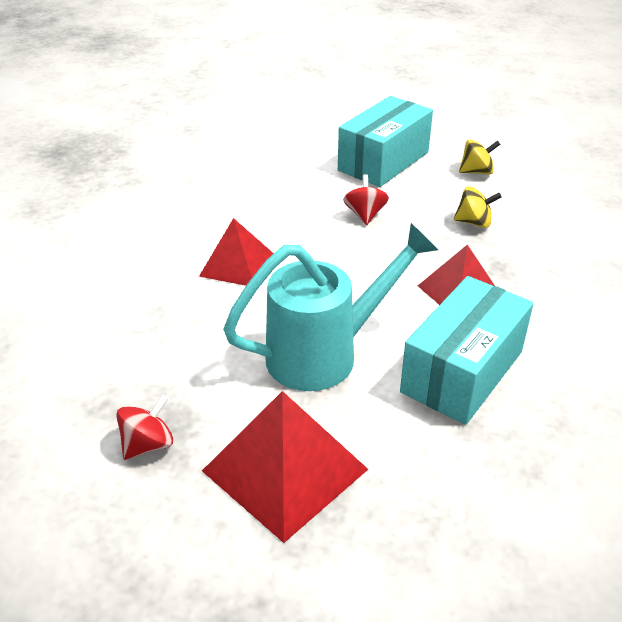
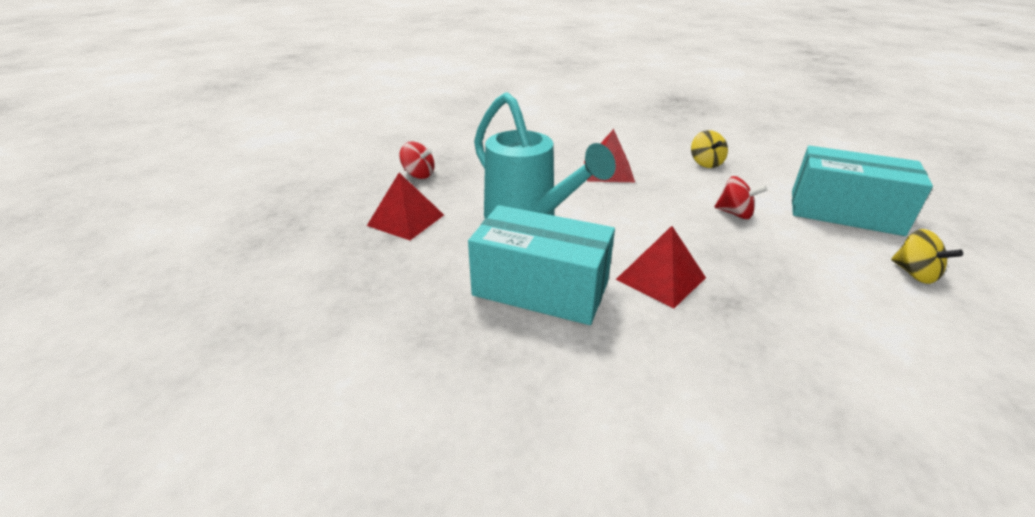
camera: 75 degrees right, 5 degrees down
(284, 470) = (406, 220): red pyramid -> red pyramid, size x0.66
(365, 215) = (735, 213): red spinning top -> red spinning top turned 45 degrees clockwise
(474, 222) = (798, 279): yellow spinning top -> yellow spinning top (705, 163)

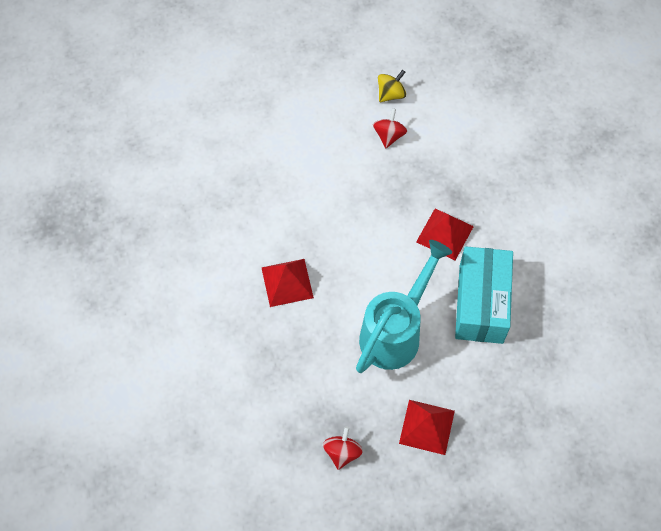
camera: 105 degrees left, 30 degrees up
(705, 163) = (247, 202): yellow spinning top -> none
(735, 213) = (340, 185): red spinning top -> red spinning top (389, 136)
(844, 212) = (316, 113): turquoise box -> none

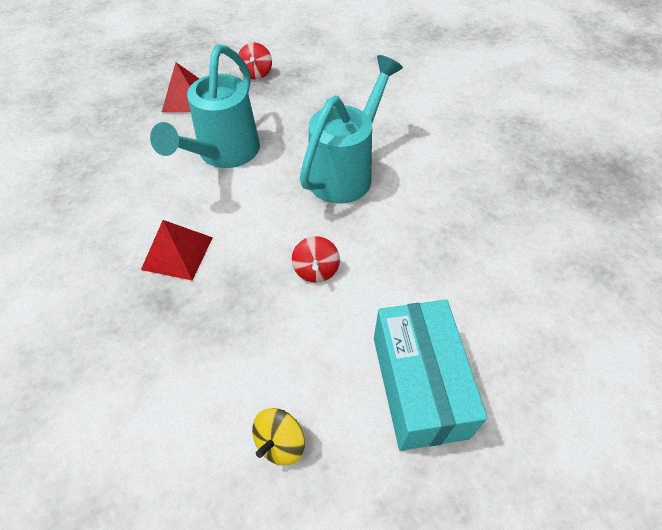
camera: 165 degrees right, 10 degrees down
(287, 282) = (346, 171): red pyramid -> turquoise watering can
(389, 136) = (269, 366): red spinning top -> red spinning top (316, 270)
(481, 303) = (134, 193): turquoise box -> turquoise box (419, 385)

